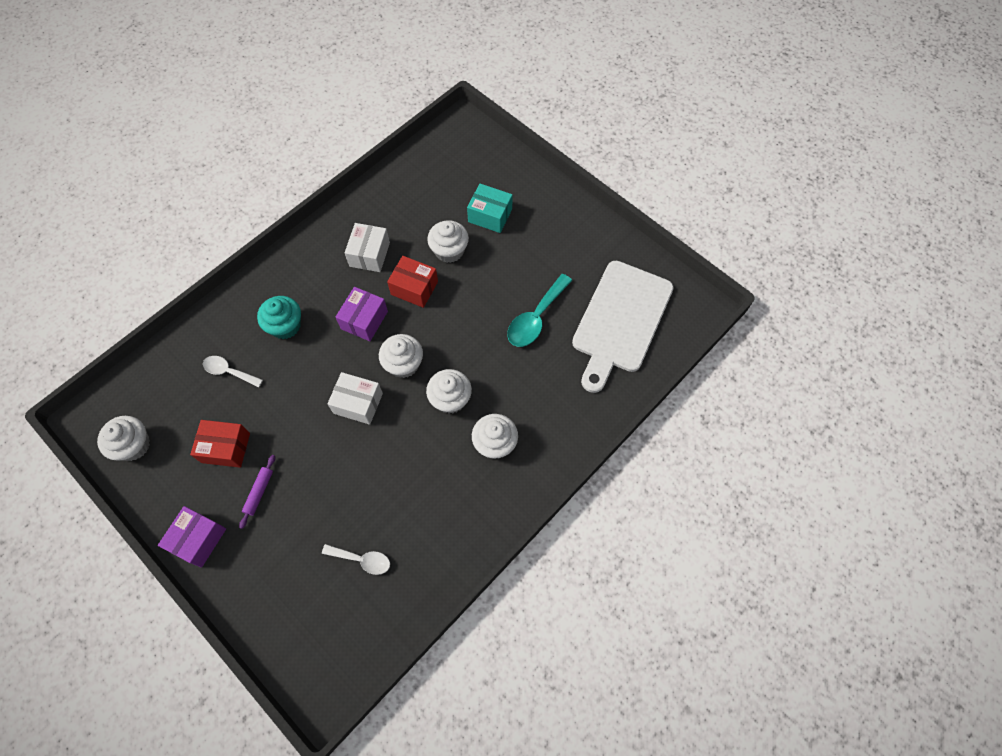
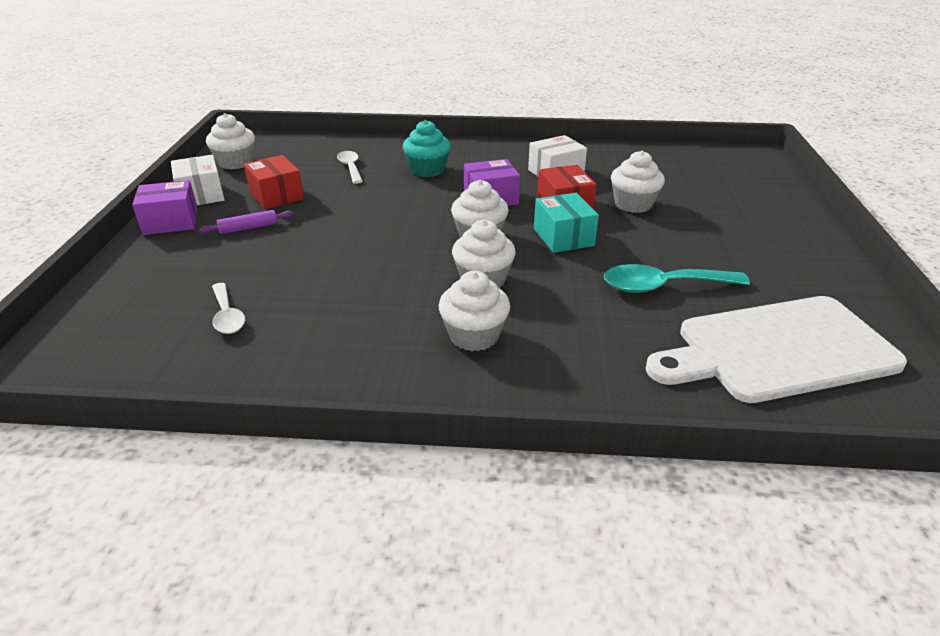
camera: 50 degrees right, 30 degrees down
(358, 403) = (403, 233): white box -> white box (201, 195)
(490, 215) = (710, 206): turquoise box -> turquoise box (563, 237)

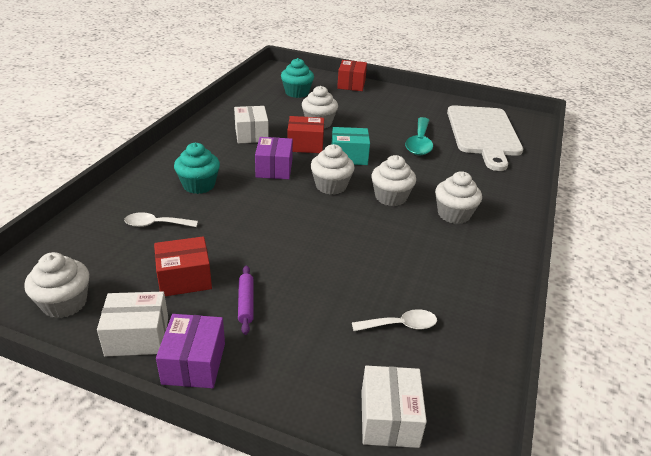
camera: 75 degrees left, 0 degrees up
(96, 324) = (389, 418): none -> white box
(702, 177) = (297, 93): none -> turquoise cupcake
(790, 207) = (351, 84): none -> red box

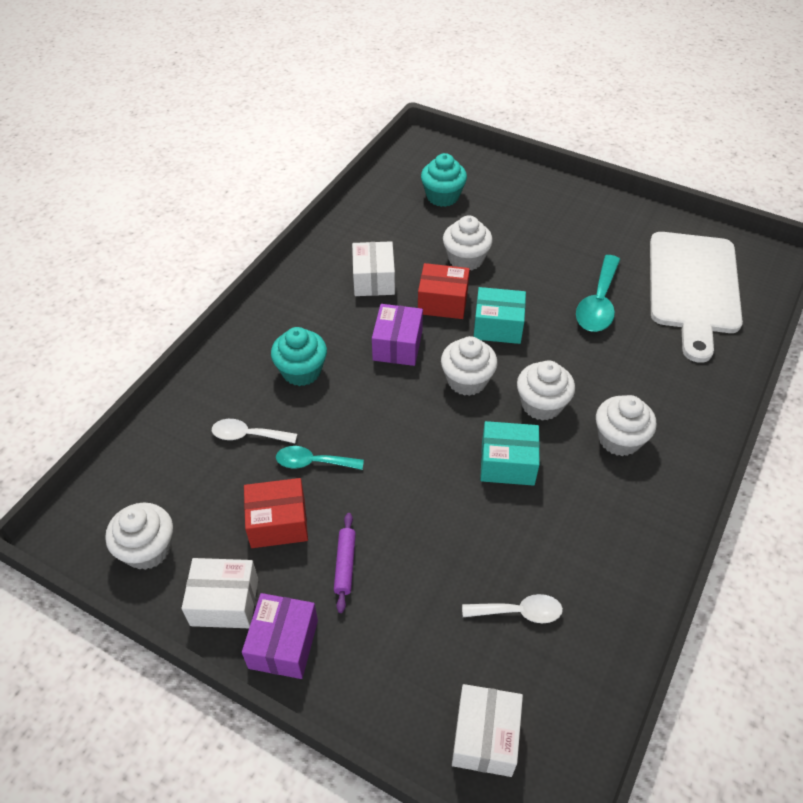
camera: 10 degrees right, 15 degrees up
(212, 239) = (313, 462): none -> turquoise spoon
(351, 84) = (521, 179): red box -> none
(371, 232) = (507, 463): none -> turquoise box

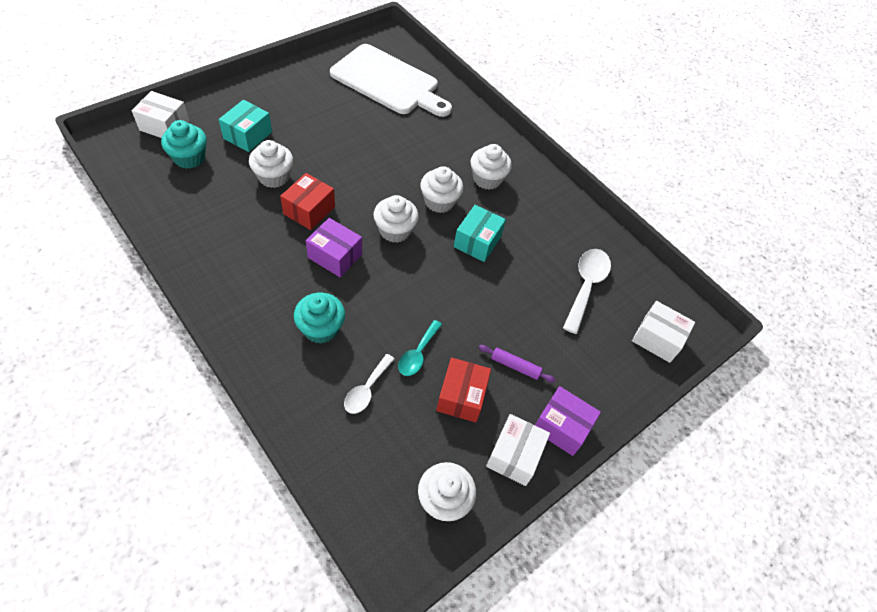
camera: 75 degrees left, 5 degrees up
(374, 280) = (252, 241): white box -> white box (164, 126)
(498, 326) = (355, 191): turquoise box -> turquoise box (248, 135)
(519, 612) = (586, 286): white spoon -> white spoon, size x1.59
(598, 303) = (371, 131): turquoise spoon -> none

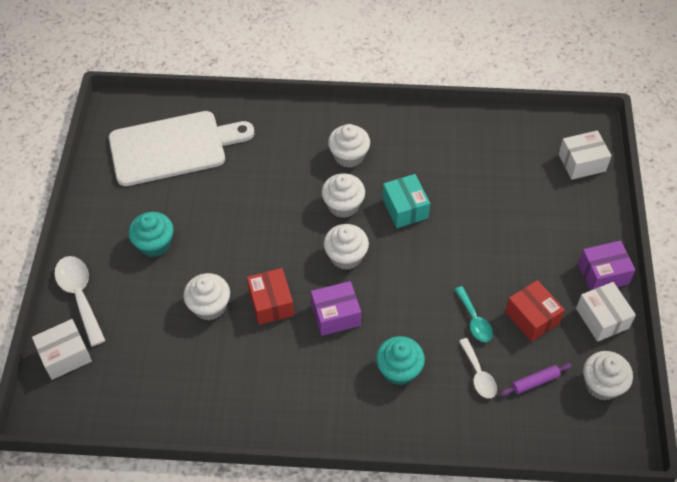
camera: 40 degrees left, 0 degrees up
(189, 158) = (126, 358): turquoise cupcake -> turquoise cupcake (154, 244)
(248, 135) = (140, 296): turquoise box -> none
(515, 366) = (534, 266): purple rolling pin -> purple rolling pin (535, 382)
(586, 286) = (504, 170): white spoon -> white spoon (80, 296)

